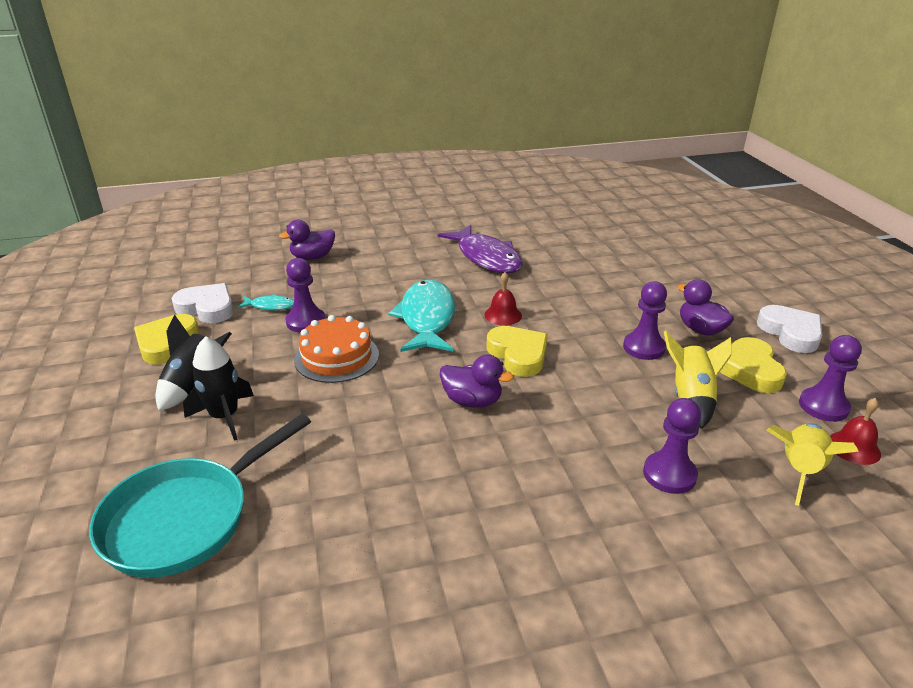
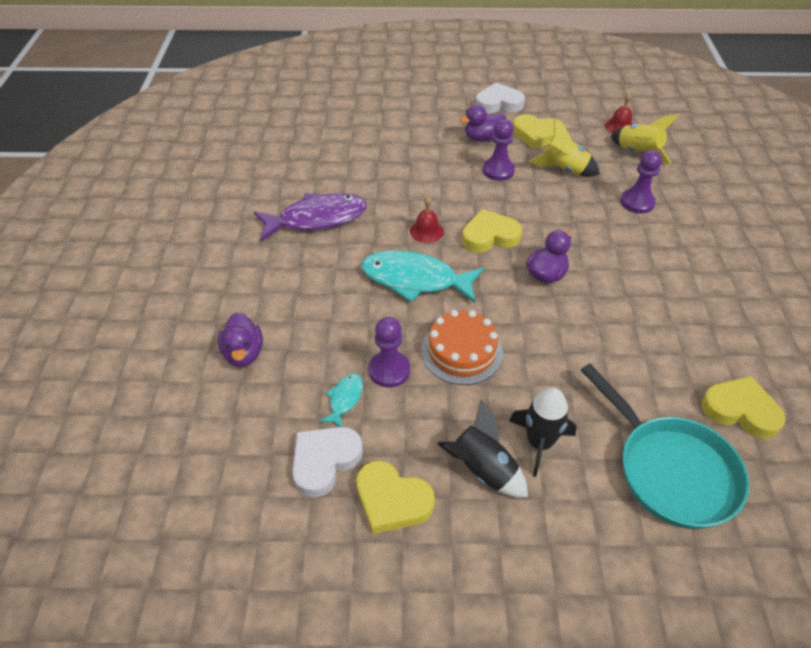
camera: 75 degrees left, 15 degrees up
(278, 590) = (740, 410): none -> yellow heart
(823, 406) = (580, 122): purple pawn -> none

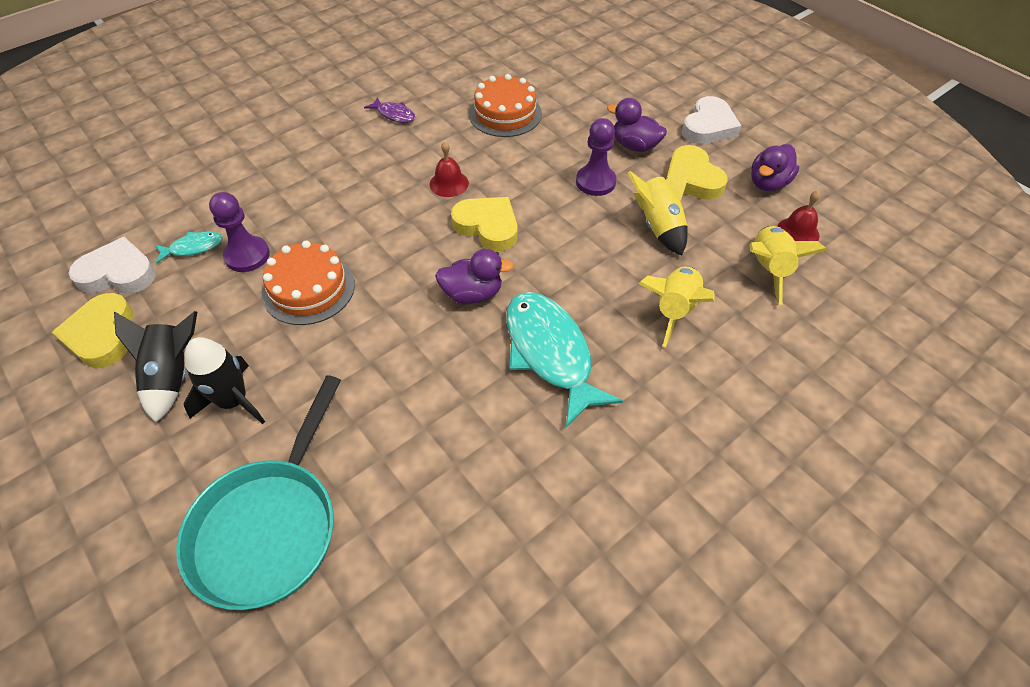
camera: 50 degrees right, 5 degrees up
(244, 353) = (200, 167): purple duck -> purple duck (768, 183)
(317, 219) = (394, 114): purple fish -> purple fish, size x0.46
(384, 170) = (505, 113): none -> orange cake
(415, 280) = (375, 211): turquoise fish -> turquoise fish (550, 353)
(498, 103) = (708, 126): white heart -> white heart turned 75 degrees clockwise
(637, 202) = (674, 310): purple pawn -> yellow rocket
(740, 410) = (408, 557): yellow heart -> none

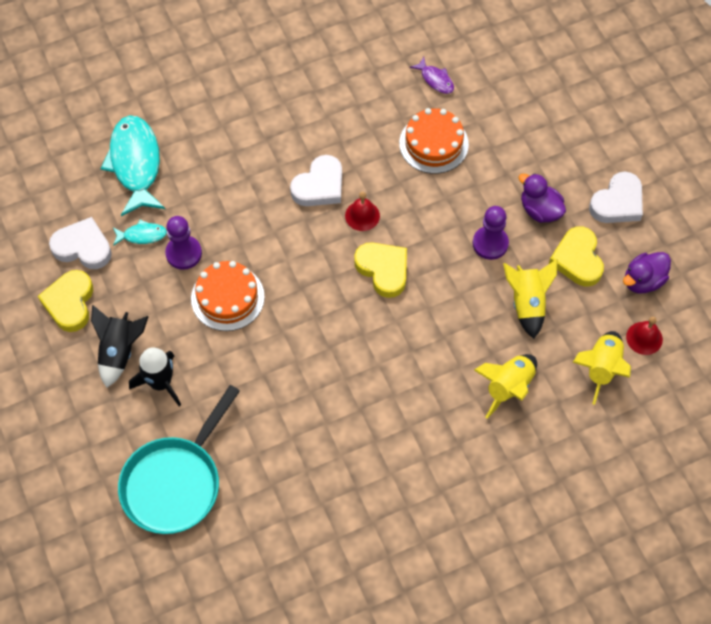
camera: 15 degrees right, 10 degrees up
(394, 114) = (332, 122): purple fish -> purple fish (435, 80)
(394, 167) = (319, 186): none -> white heart
(472, 294) = (354, 333): purple duck -> none
(550, 353) = (399, 401): turquoise fish -> turquoise fish (135, 164)

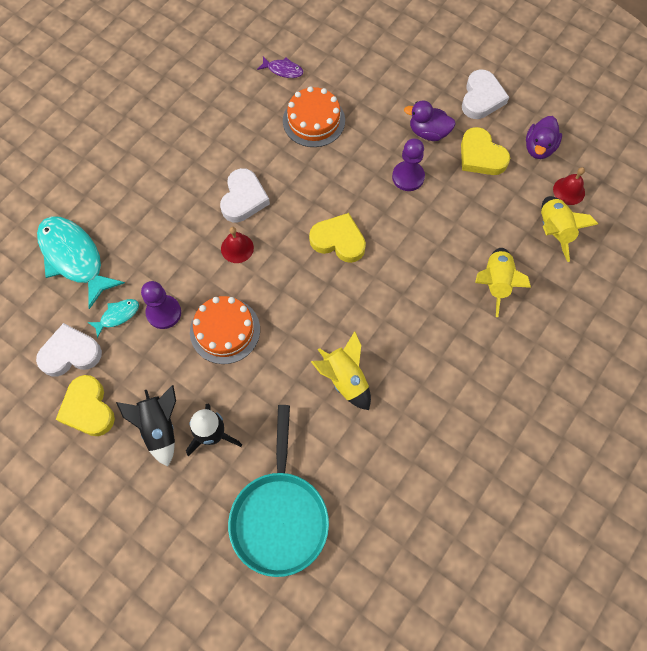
camera: 30 degrees left, 5 degrees up
(362, 215) = (293, 205): red bell -> red bell (237, 248)
(527, 303) = (466, 209): yellow rocket -> yellow rocket (345, 379)

